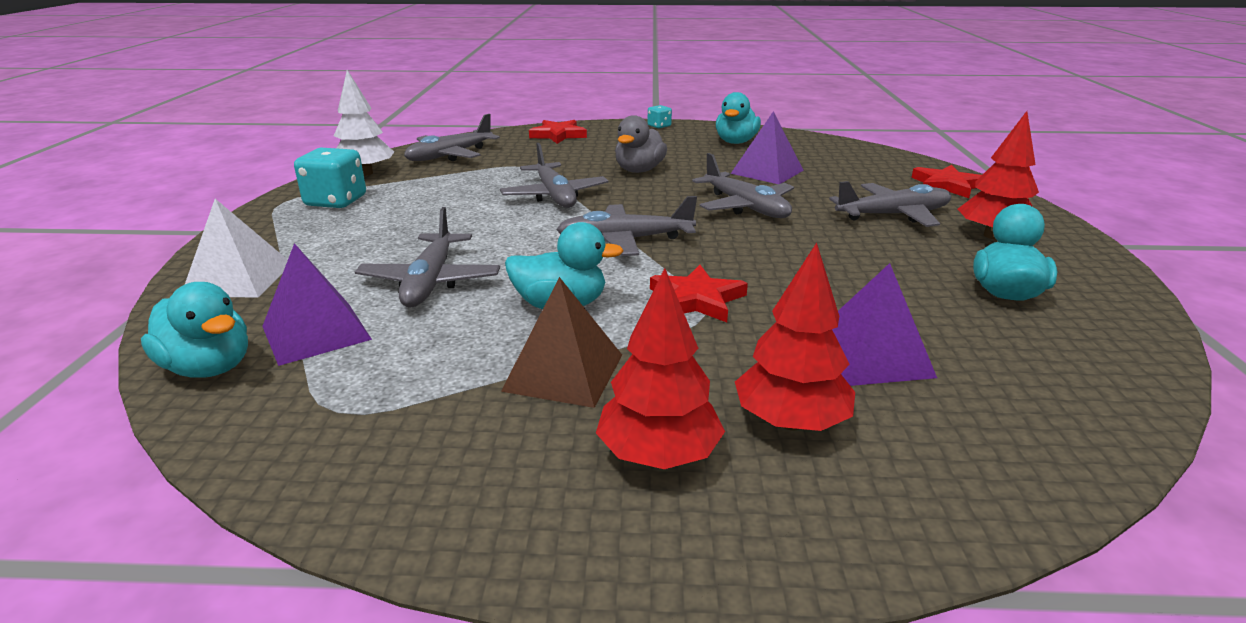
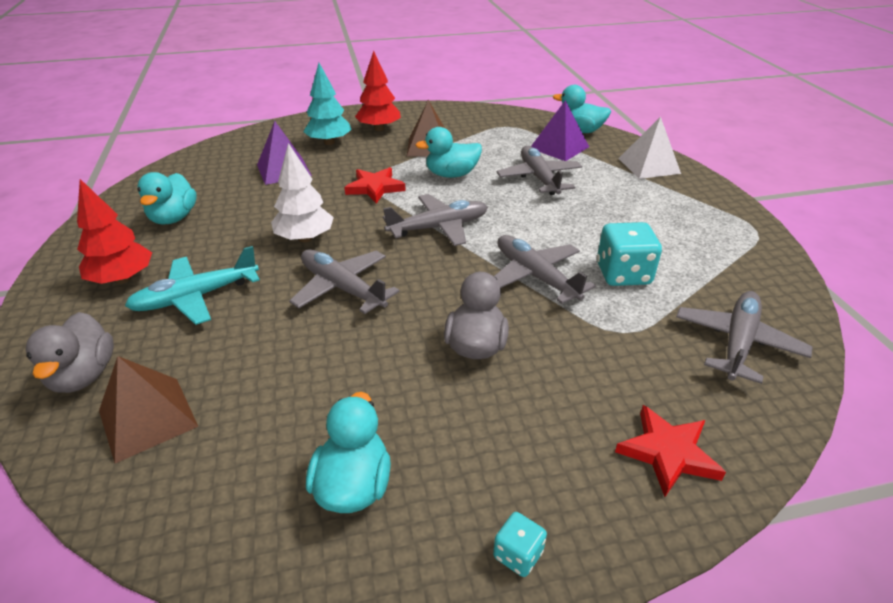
camera: 165 degrees right, 10 degrees up
(336, 201) = (715, 237): turquoise dice -> turquoise dice (623, 274)
(366, 173) = (766, 284): white tree -> white tree (305, 238)
(767, 172) = (311, 373): purple pyramid -> none
(790, 422) = (329, 142): red tree -> turquoise tree
(875, 167) = (148, 418): none -> brown pyramid
(893, 215) = (196, 297): grey plane -> turquoise plane
(947, 185) = (84, 375): red star -> grey duck

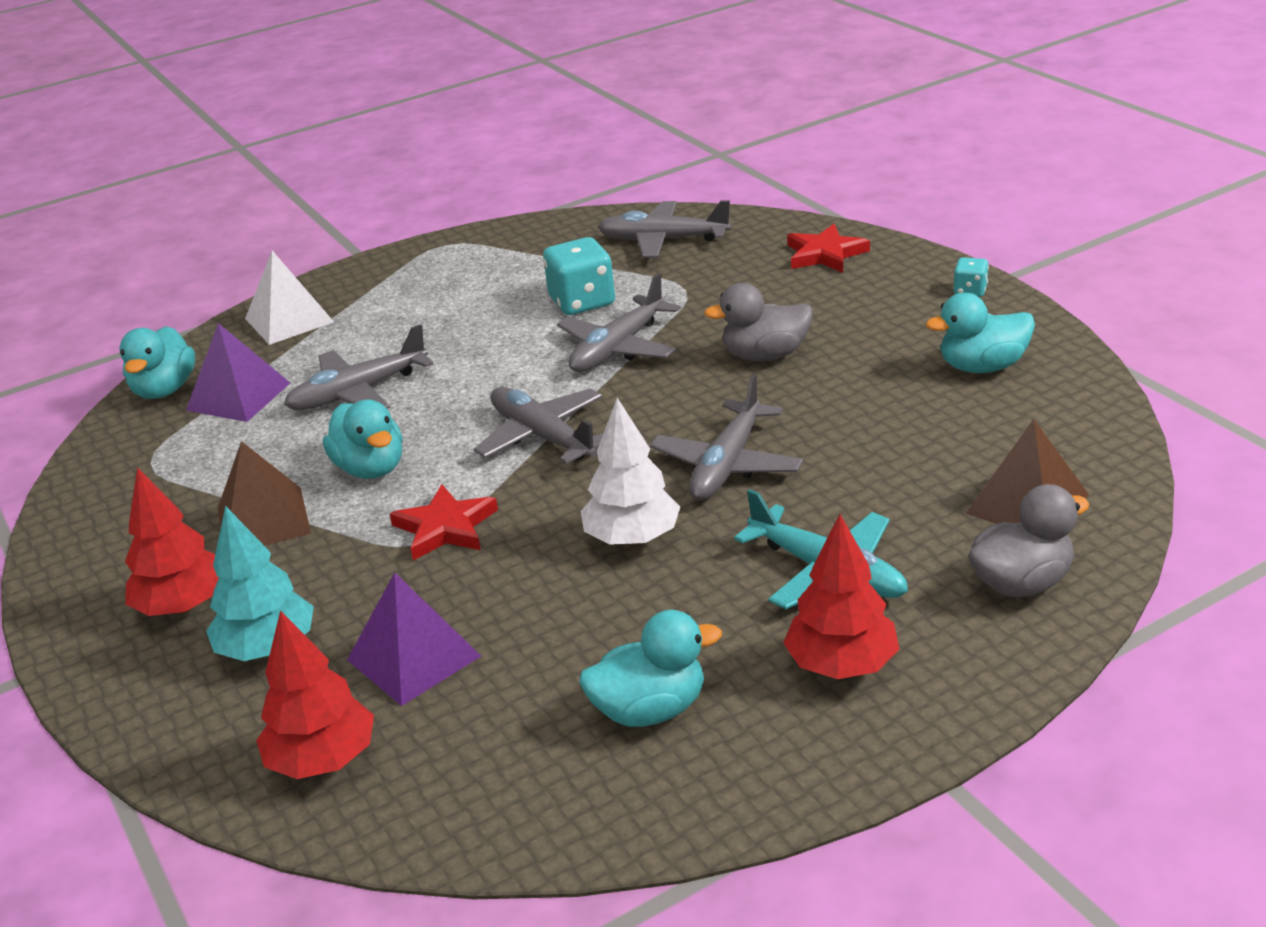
camera: 105 degrees left, 5 degrees down
(247, 148) = (323, 760): none -> red tree

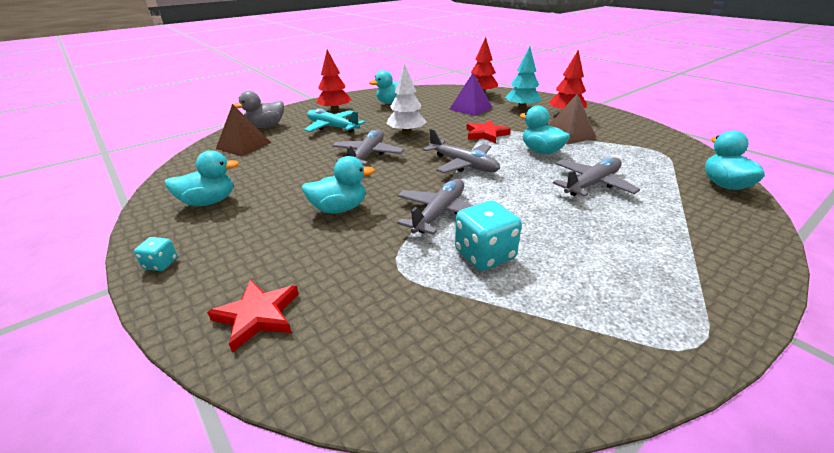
camera: 170 degrees right, 0 degrees up
(238, 396) = (667, 181): purple pyramid -> none
(289, 320) = (724, 237): white pyramid -> none
(664, 240) = (430, 347): grey plane -> none
(765, 355) = (339, 209): grey duck -> turquoise duck

